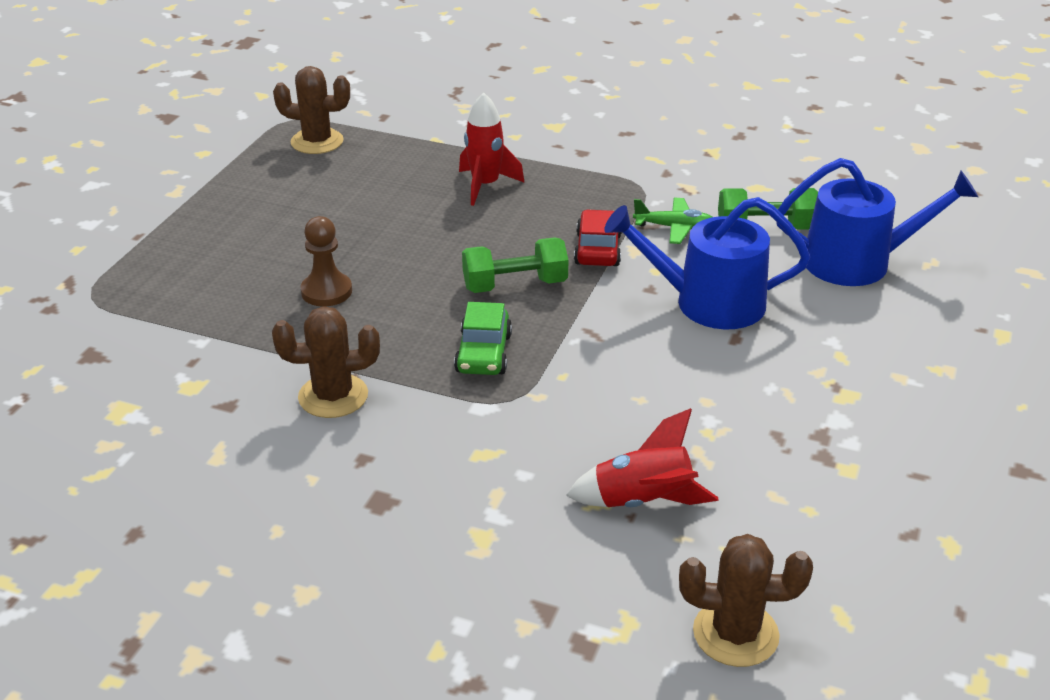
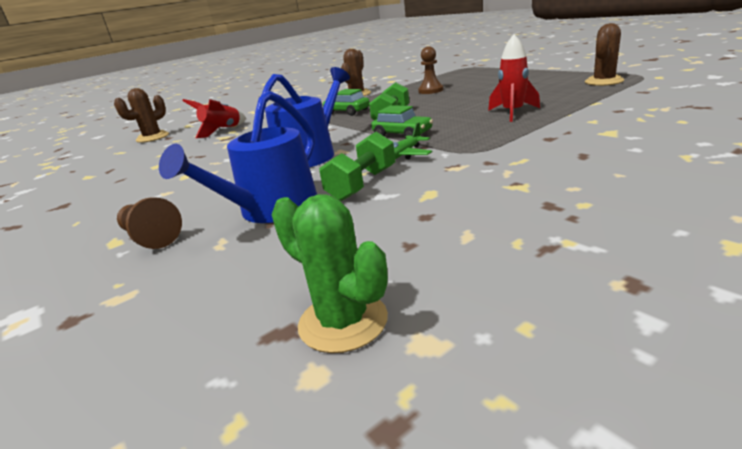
camera: 125 degrees right, 10 degrees down
(598, 249) = (402, 134): red car -> green car
(936, 174) = (343, 322): none -> green cactus
(971, 313) = (150, 237): none -> brown pawn

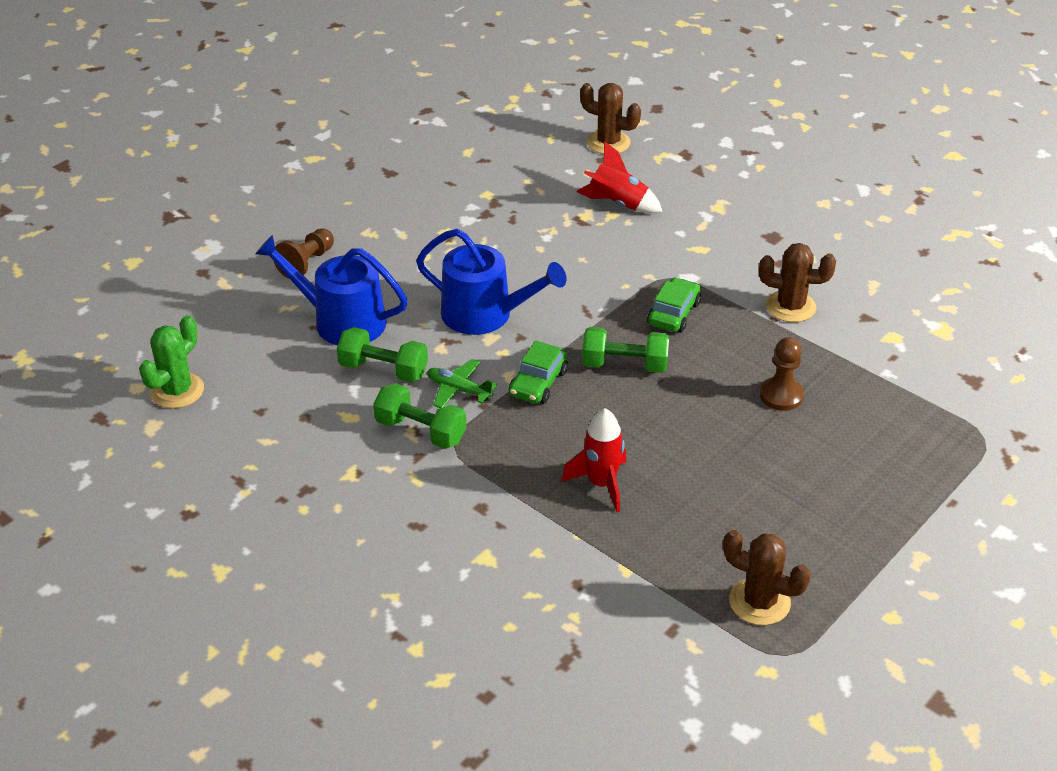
camera: 75 degrees right, 15 degrees up
(454, 164) = (421, 431): none -> green dumbbell

